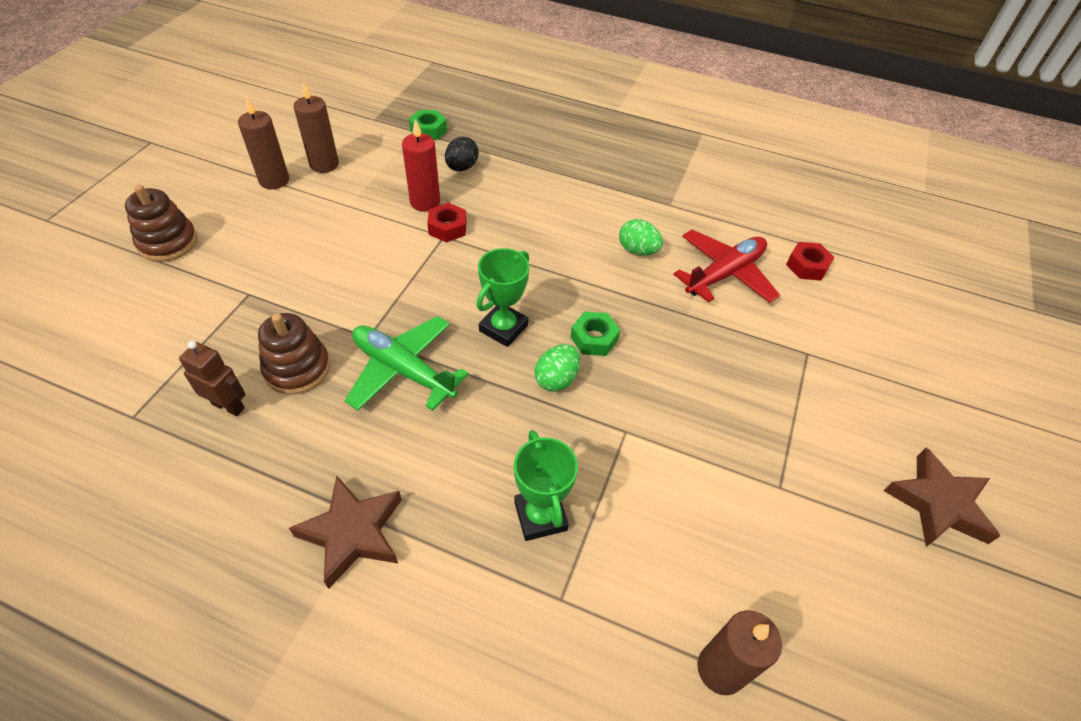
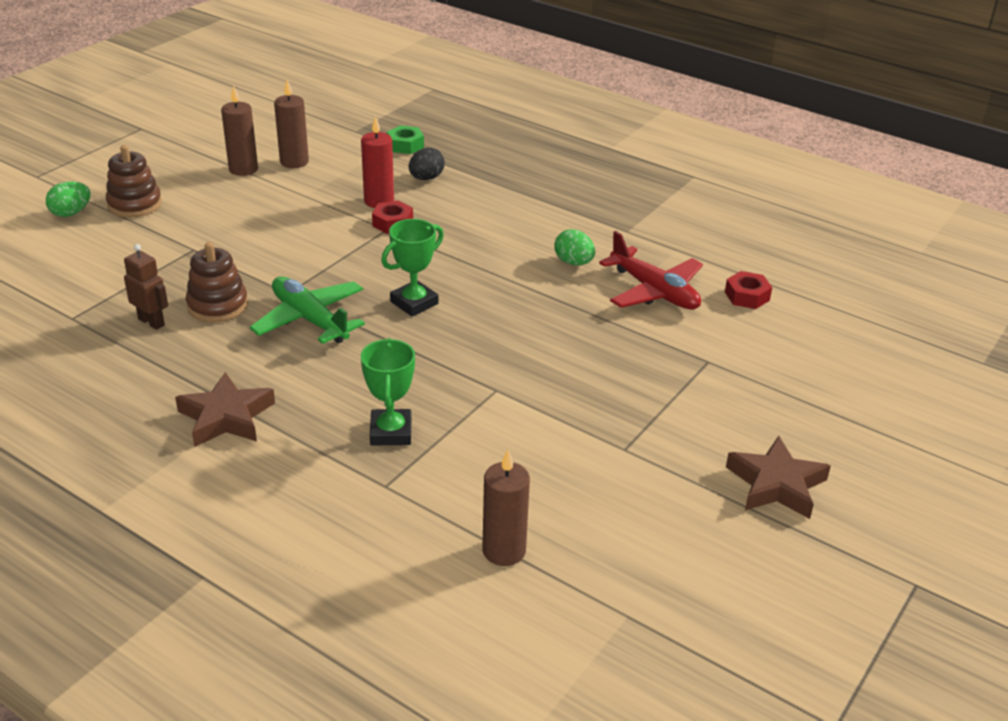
camera: 15 degrees right, 15 degrees down
(556, 379) = (447, 345): green egg -> green egg (71, 213)
(594, 339) = (497, 322): green nut -> none
(724, 274) = (654, 291): red plane -> red plane turned 75 degrees clockwise

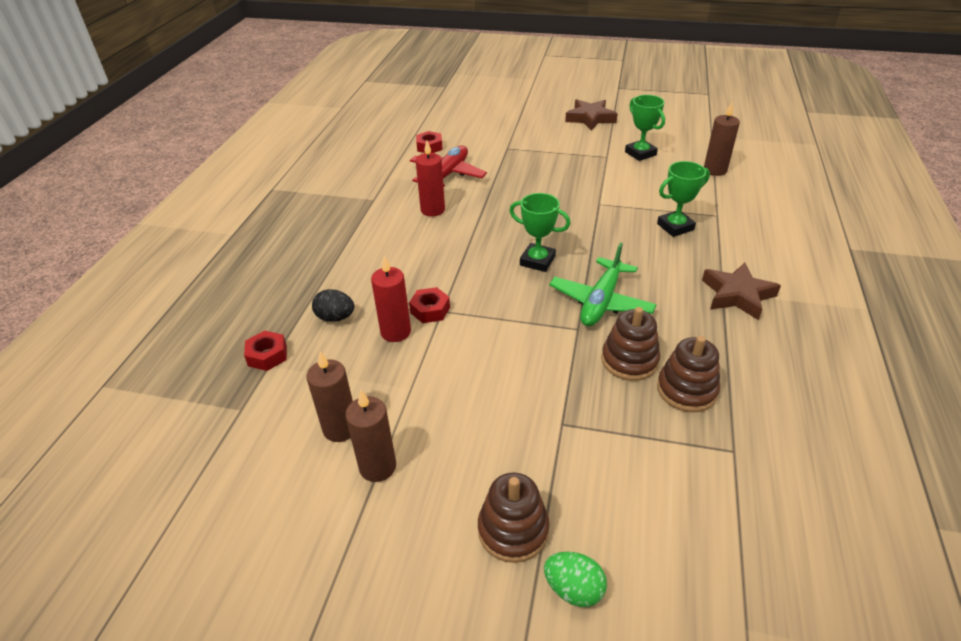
camera: 110 degrees left, 5 degrees up
(151, 322) = (686, 390): brown robot -> brown stacking toy
(405, 145) = (267, 355): green nut -> red nut
(573, 262) = (432, 210): green egg -> red candle
(612, 489) = (640, 153): none -> green trophy

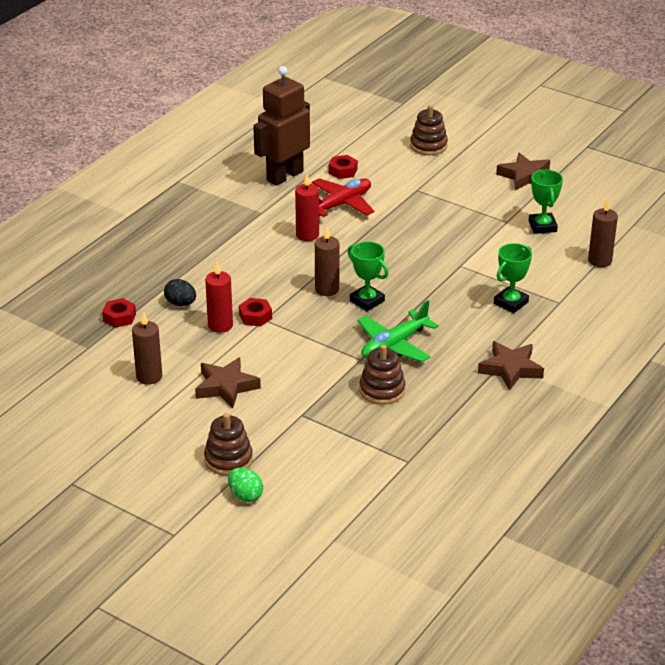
camera: 20 degrees right, 5 degrees down
(377, 162) = (284, 176): none -> brown robot
(377, 467) = (162, 404): brown candle -> brown candle (327, 289)
(446, 412) = (226, 386): none -> brown star
(675, 227) = (511, 303): green trophy -> green trophy turned 45 degrees counterclockwise
(686, 390) = (408, 419): brown stacking toy -> brown stacking toy (428, 146)

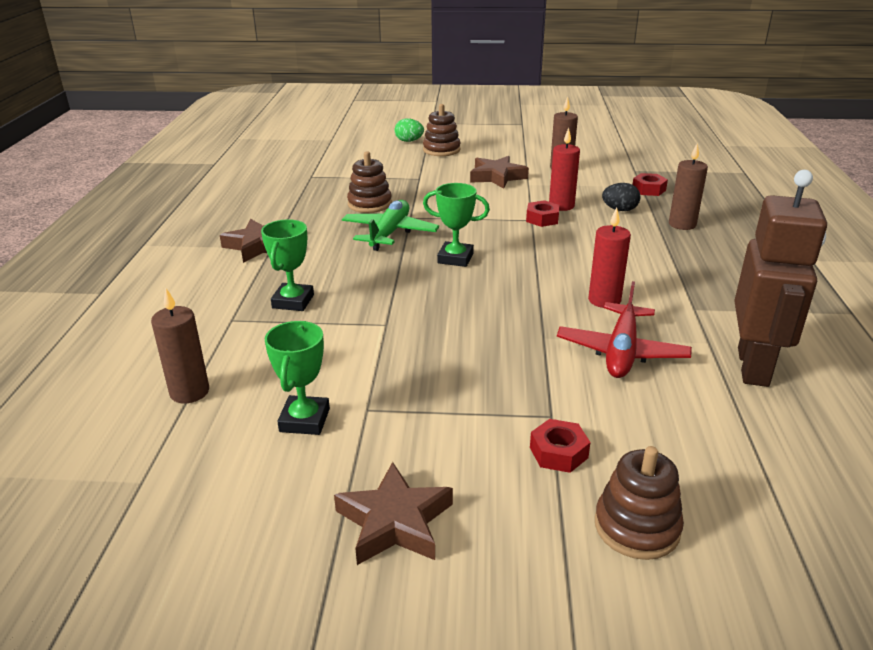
camera: 150 degrees right, 5 degrees down
(327, 289) = (508, 256): brown candle -> brown candle (682, 224)
(343, 171) = (694, 407): red nut -> red nut (558, 452)
(542, 226) = (305, 420): green trophy -> green trophy turned 45 degrees clockwise

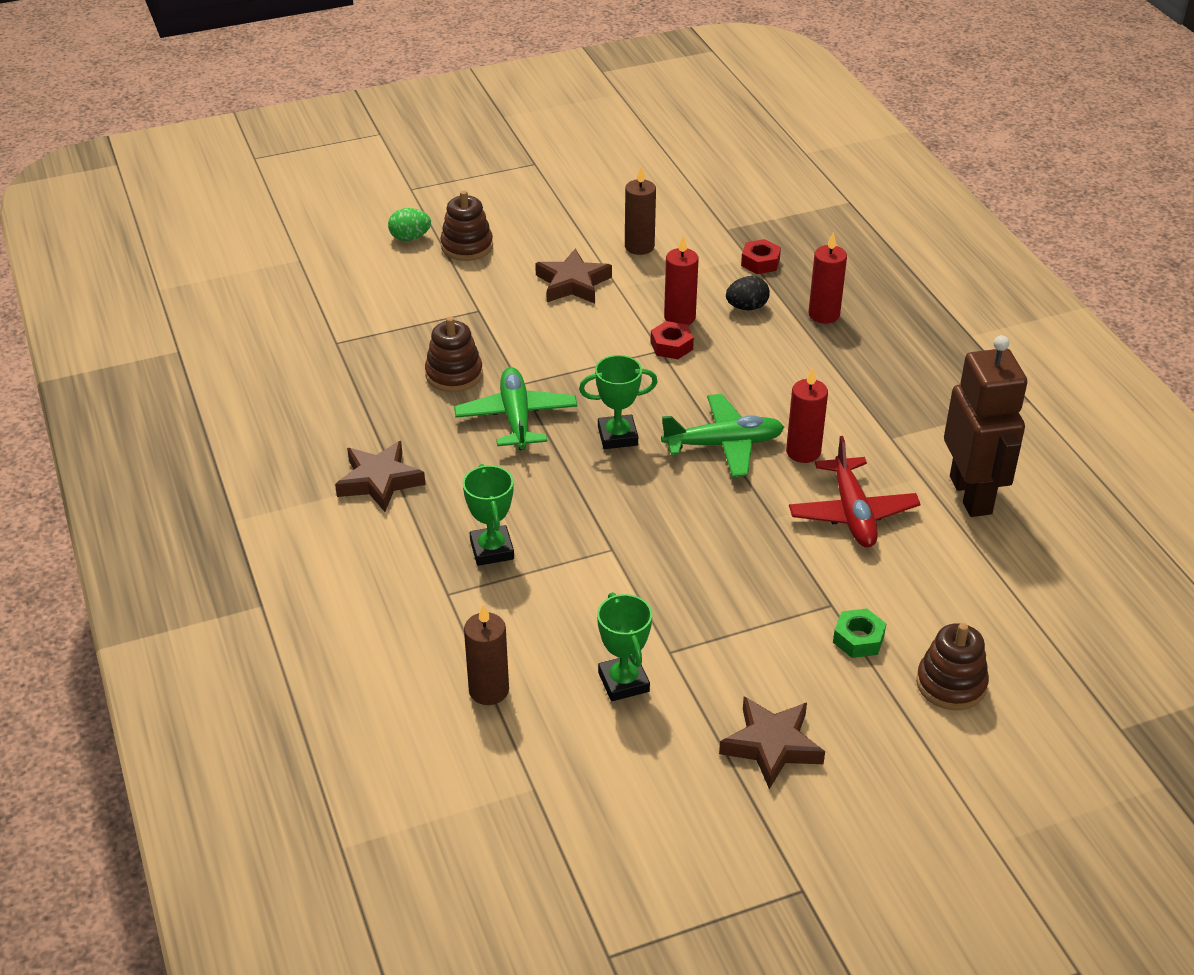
camera: 25 degrees left, 10 degrees up
(537, 281) = (724, 444): none -> green plane
(558, 452) = (858, 639): red nut -> green nut
(682, 224) = (824, 314): brown candle -> red candle

